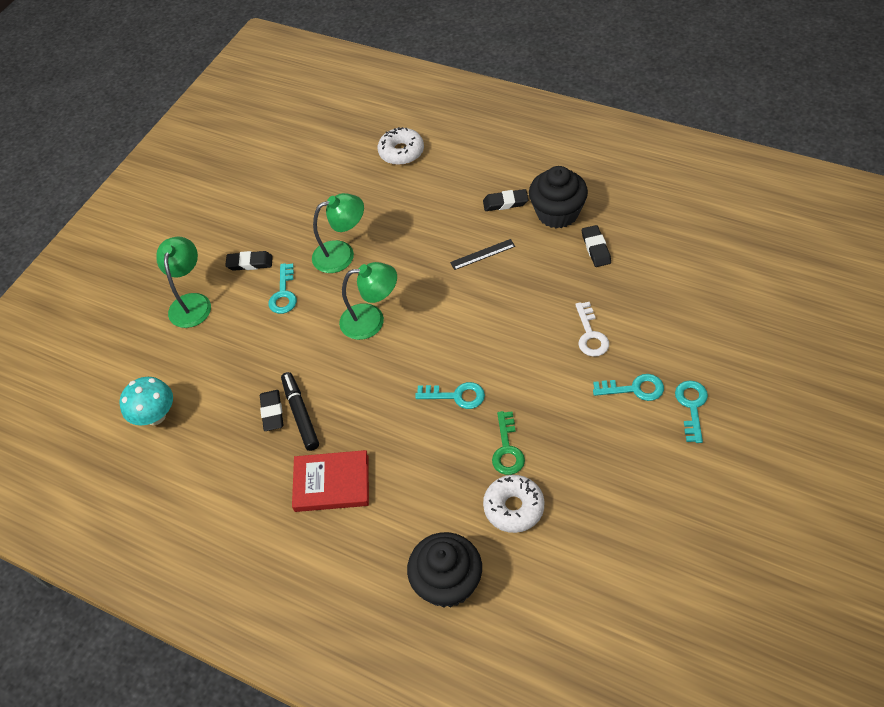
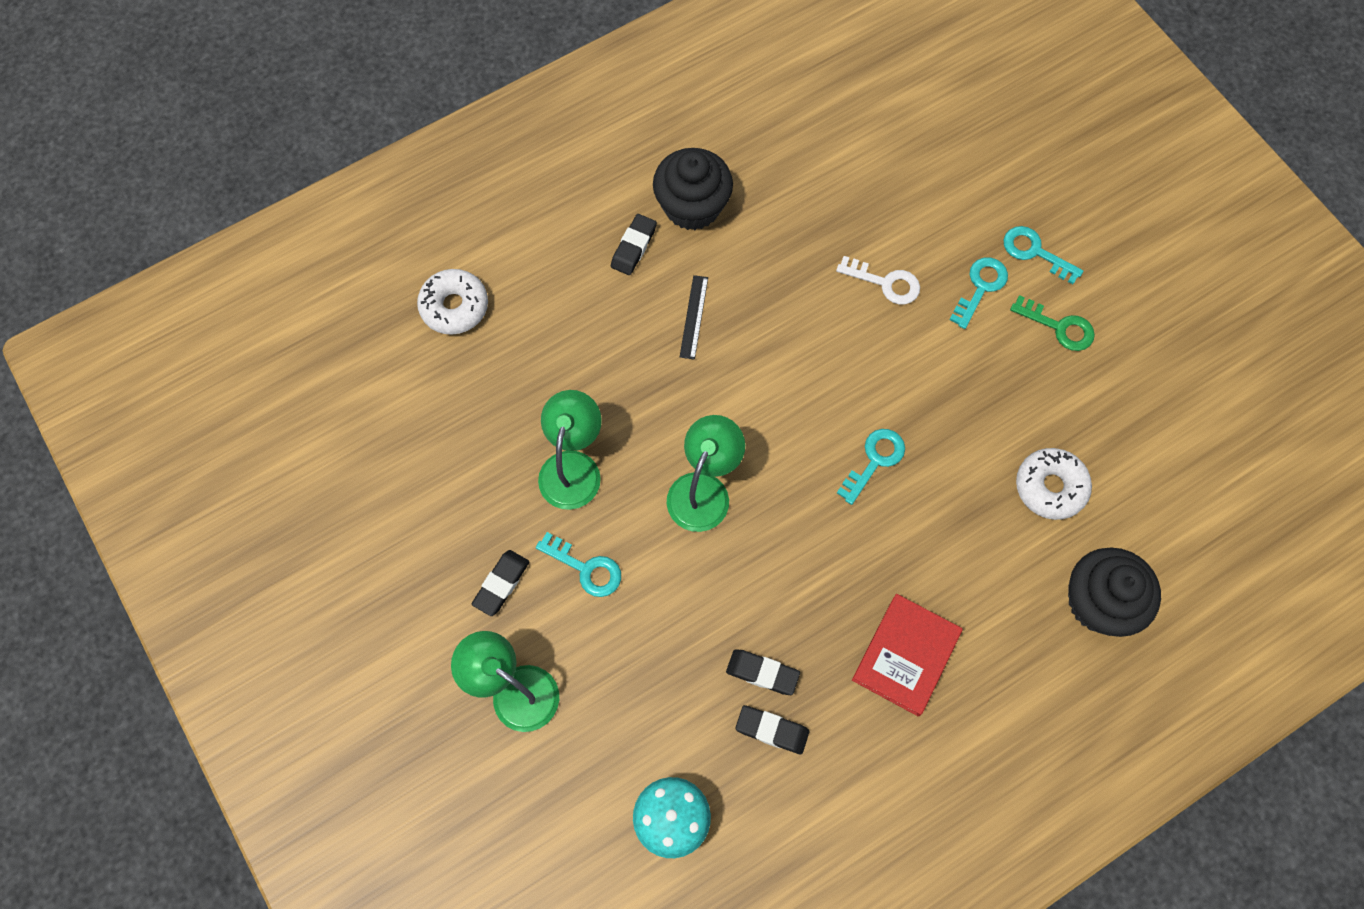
camera: 65 degrees left, 15 degrees up
(300, 414) = (787, 641): black marker -> none
(507, 449) = (976, 451): green key -> green key (1059, 327)
(596, 248) = (772, 203): black eraser -> black eraser (772, 730)

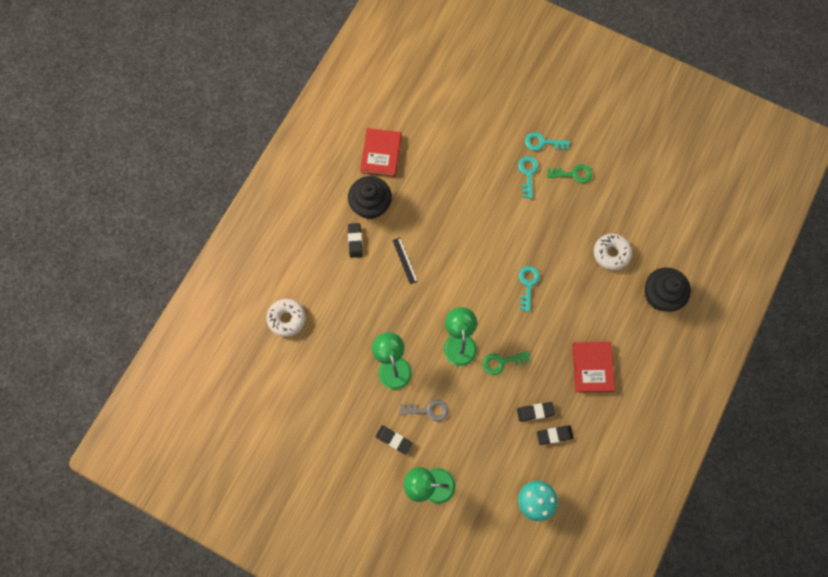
camera: 30 degrees left, 5 degrees up
(501, 584) = (394, 440): black eraser -> black eraser turned 60 degrees counterclockwise
(585, 568) = (428, 410): turquoise key -> grey key
(755, 560) = (502, 362): none -> green key
(756, 139) = (381, 154): none -> red book
(885, 283) = (483, 195): white key -> none

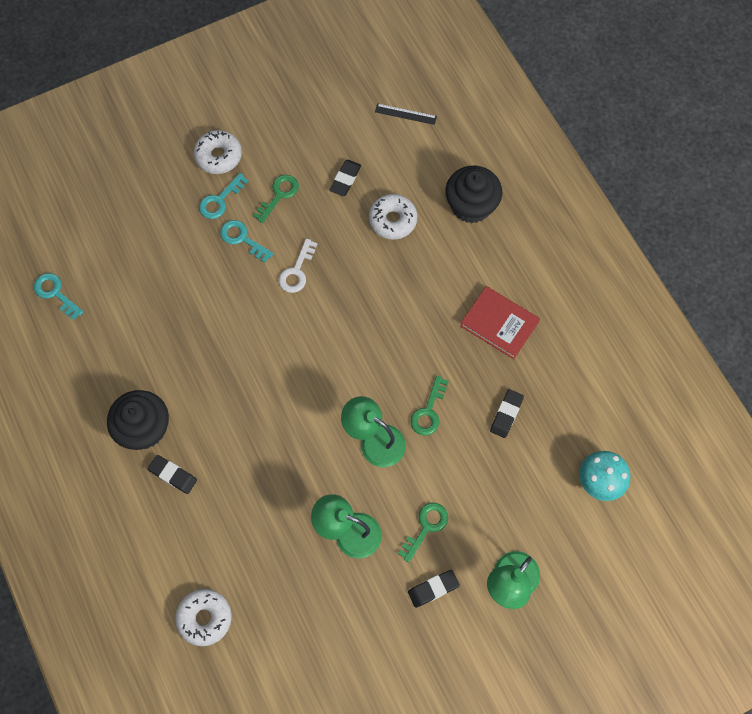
camera: 55 degrees left, 5 degrees down
(381, 154) = (93, 375): red book -> none
(405, 260) = (238, 435): black ruler -> black ruler (405, 114)
(428, 410) = (426, 527): grey key -> green key
(528, 284) = (364, 325): turquoise key -> turquoise key (55, 293)
(532, 220) = (297, 271): none -> white key
(554, 435) = (544, 412): black eraser -> black eraser (345, 179)
(570, 120) = (218, 156): none -> white donut

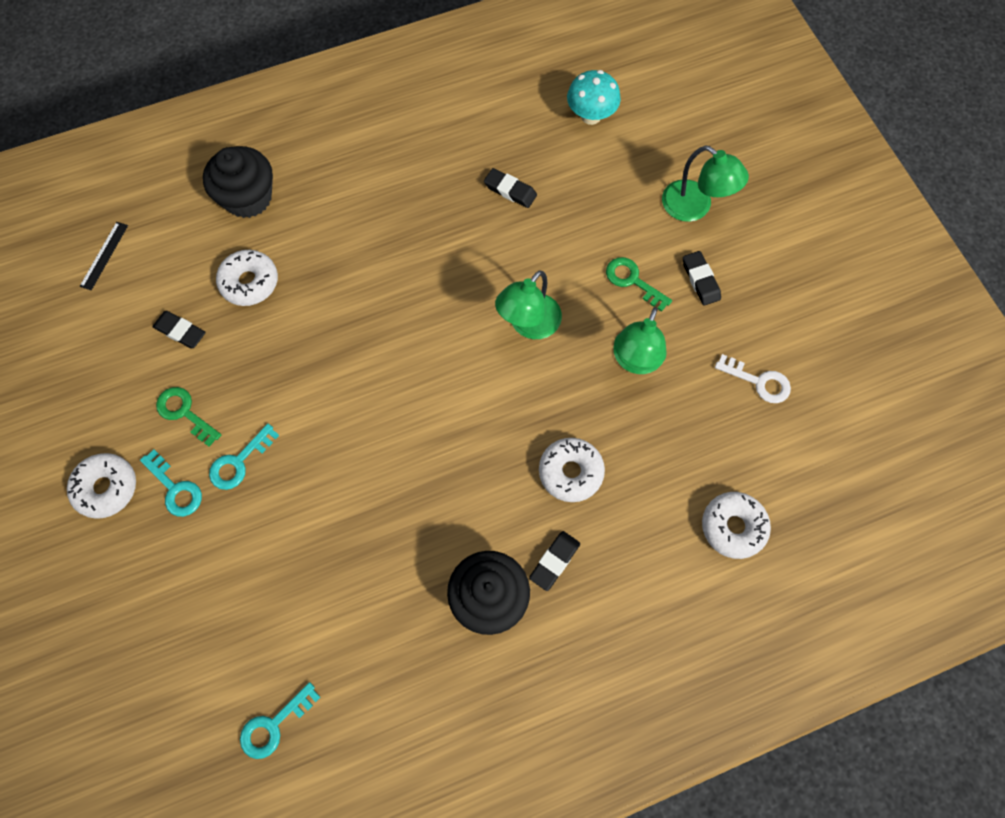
camera: 85 degrees left, 0 degrees up
(245, 483) = (570, 472): none -> white donut
(297, 271) = (298, 397): white key -> white key (758, 381)
(428, 411) = (499, 266): green key -> none
(499, 324) = (402, 185): red book -> none

